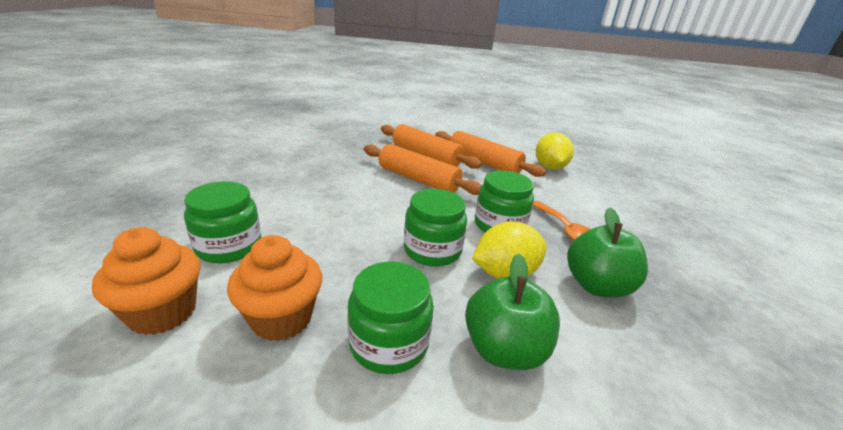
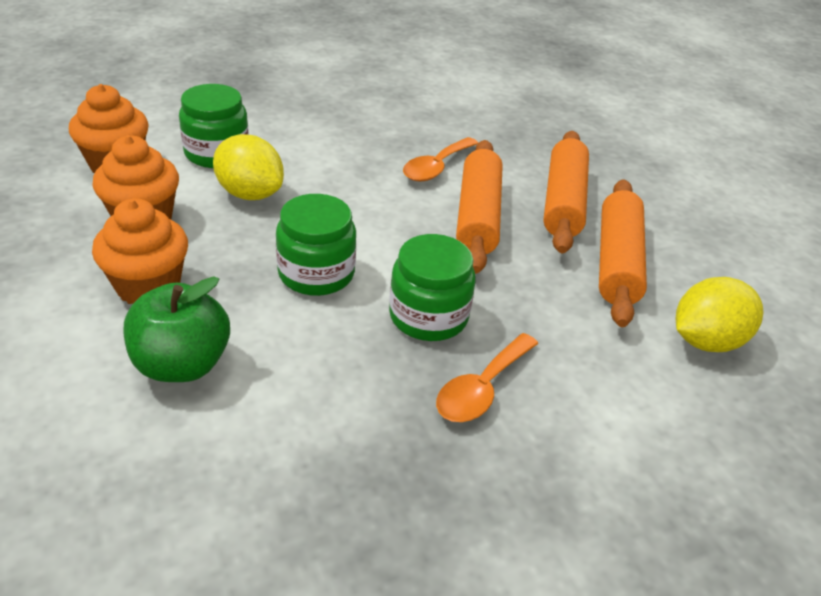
camera: 60 degrees right, 10 degrees up
(357, 173) = (436, 167): none -> orange spoon
(389, 343) = (148, 286): green jar -> orange cupcake
(505, 273) = (316, 341): yellow lemon -> yellow lemon (250, 194)
(596, 285) = (357, 434): green apple -> none

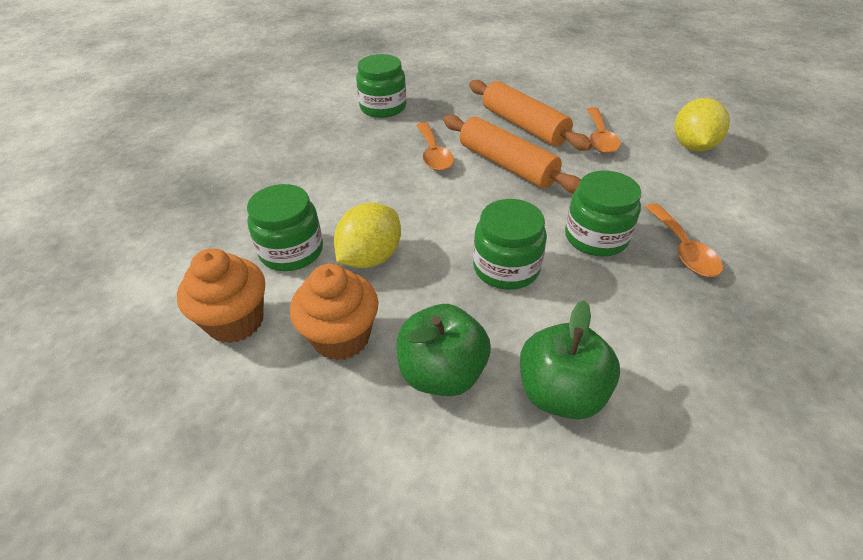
camera: 45 degrees left, 5 degrees up
(148, 286) = (442, 373): orange cupcake -> green apple
(250, 194) = (370, 257): yellow lemon -> yellow lemon turned 45 degrees counterclockwise
(472, 110) = (383, 107): none -> green jar
(616, 261) = (600, 138): orange rolling pin -> orange spoon

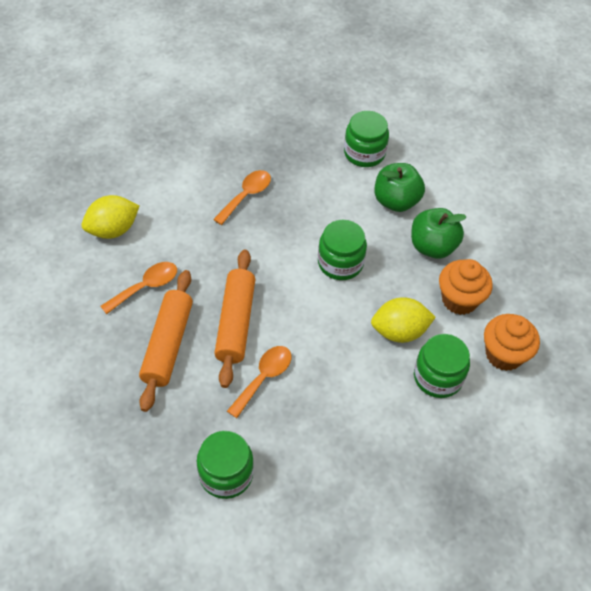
camera: 135 degrees left, 10 degrees up
(596, 237) = (272, 236): green jar -> green jar (364, 153)

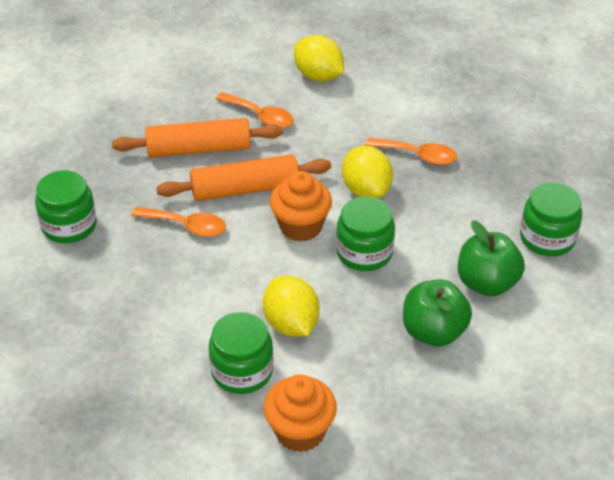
camera: 75 degrees right, 10 degrees down
(272, 240) = (366, 190): none -> yellow lemon
(459, 300) = (363, 373): orange cupcake -> orange cupcake (301, 226)

